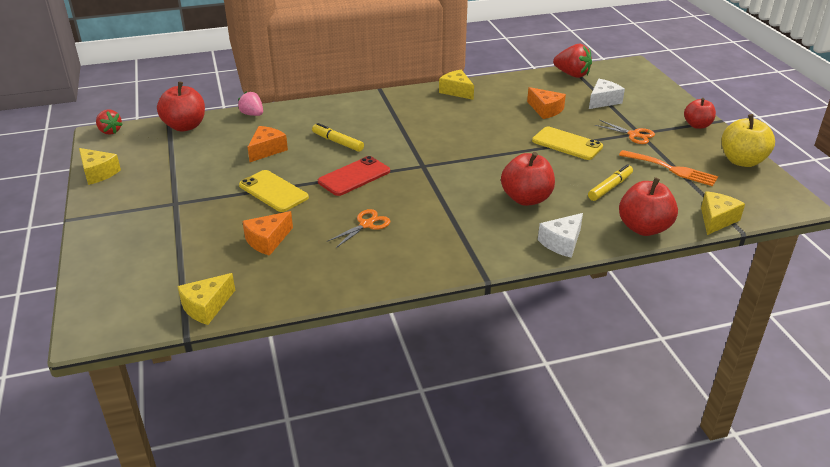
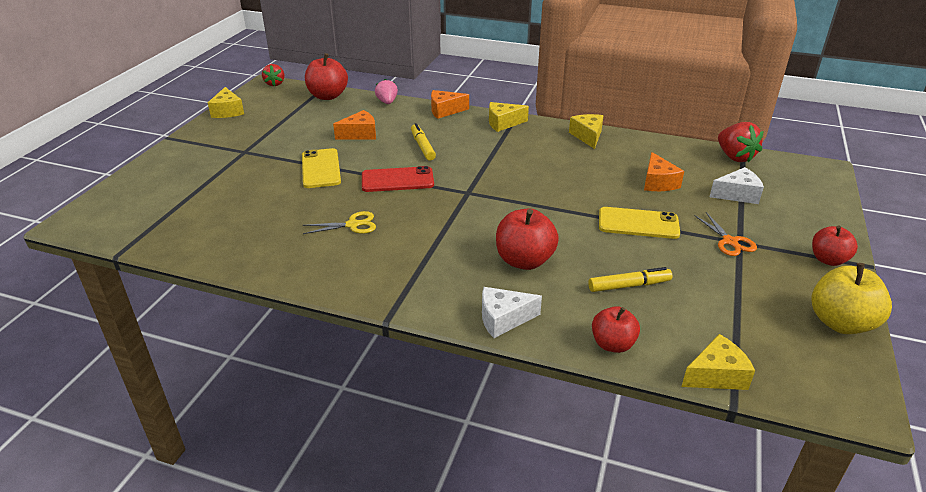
camera: 35 degrees right, 0 degrees up
(206, 307) = (157, 239): yellow cheese -> yellow cheese (503, 123)
(267, 241) = (264, 206): orange cheese -> orange cheese (445, 111)
(366, 225) = (352, 225): orange scissors -> yellow scissors
(567, 144) = (638, 223): yellow phone -> yellow phone turned 60 degrees counterclockwise
(644, 228) = (612, 344): red apple -> red apple, size x0.65
(671, 169) = (730, 295): orange fork -> none

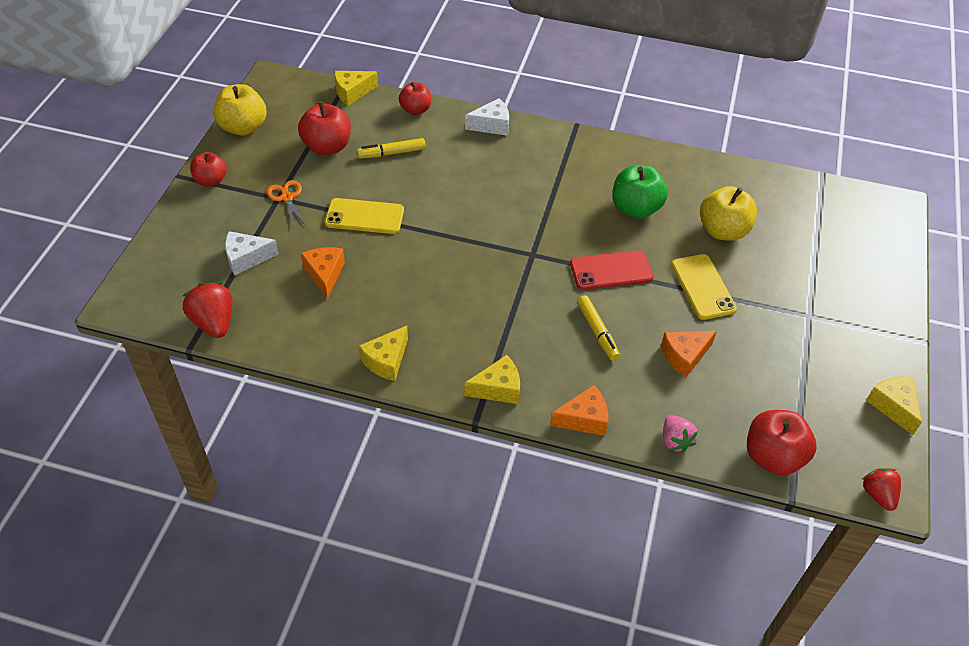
camera: 175 degrees right, 15 degrees up
(274, 205) = (723, 231): none -> yellow apple
(352, 225) = (635, 208): yellow scissors -> green apple
(524, 260) = (475, 174): red apple -> red apple (327, 147)
(587, 136) = (386, 360): yellow cheese -> yellow cheese turned 45 degrees clockwise

